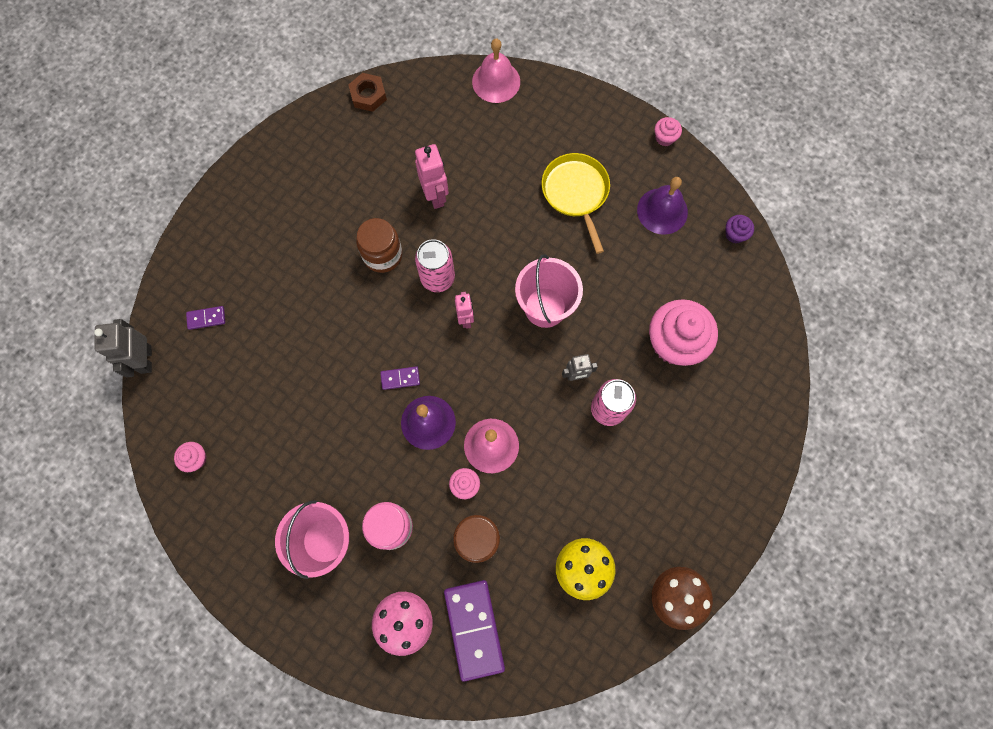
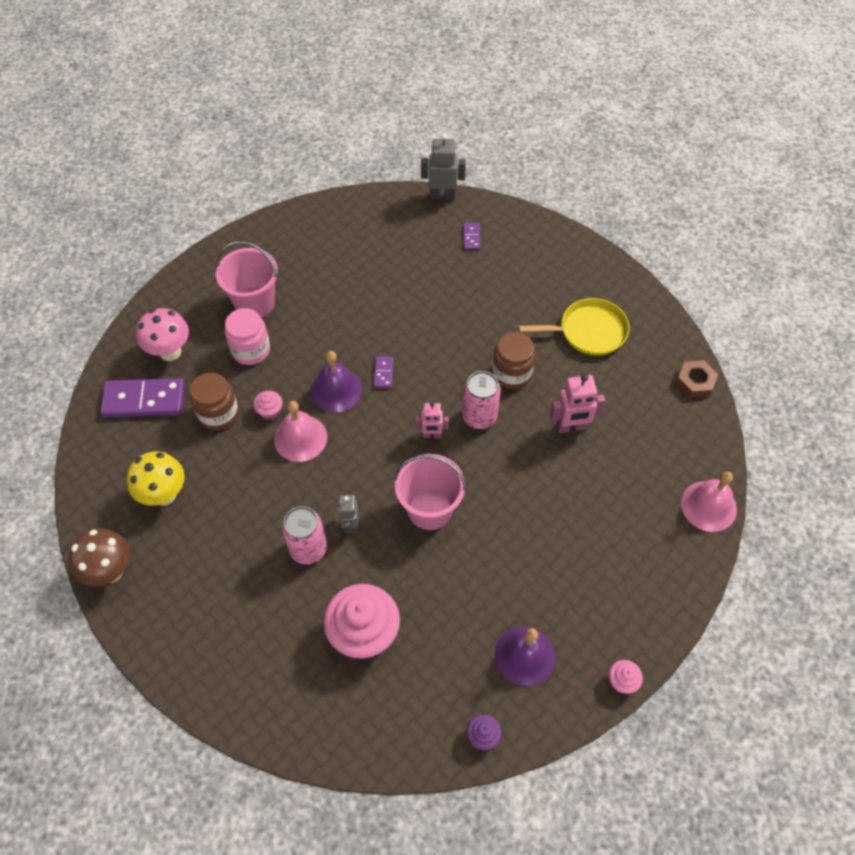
camera: 100 degrees right, 15 degrees down
(196, 459) = (349, 223): pink cupcake -> none
(576, 193) = (559, 564): yellow pan -> yellow pan (589, 331)

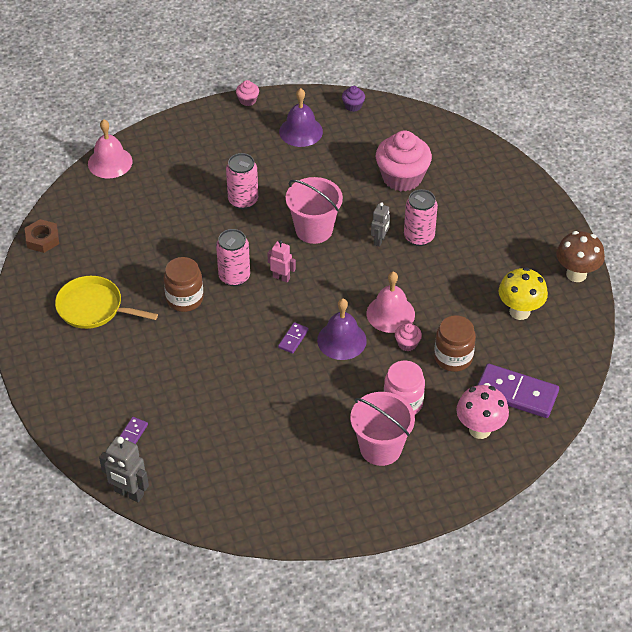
camera: 155 degrees left, 10 degrees down
(529, 516) = (243, 200): none -> pink can
(571, 427) = (167, 244): pink robot -> none

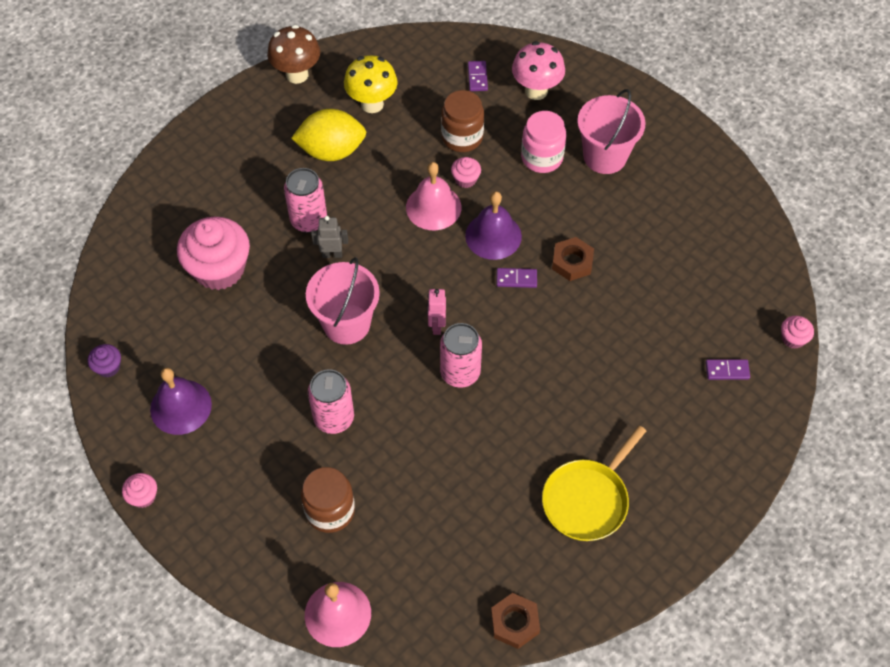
camera: 115 degrees left, 10 degrees up
(93, 308) = (587, 500): yellow pan -> yellow pan turned 45 degrees clockwise
(129, 493) = (793, 338): grey robot -> pink cupcake
(185, 299) = (520, 408): brown jar -> brown jar (330, 510)
(287, 380) = (572, 262): none -> brown nut
(481, 271) = (331, 151): none -> yellow lemon
(516, 393) = (477, 77): purple domino -> purple domino, size x0.46

